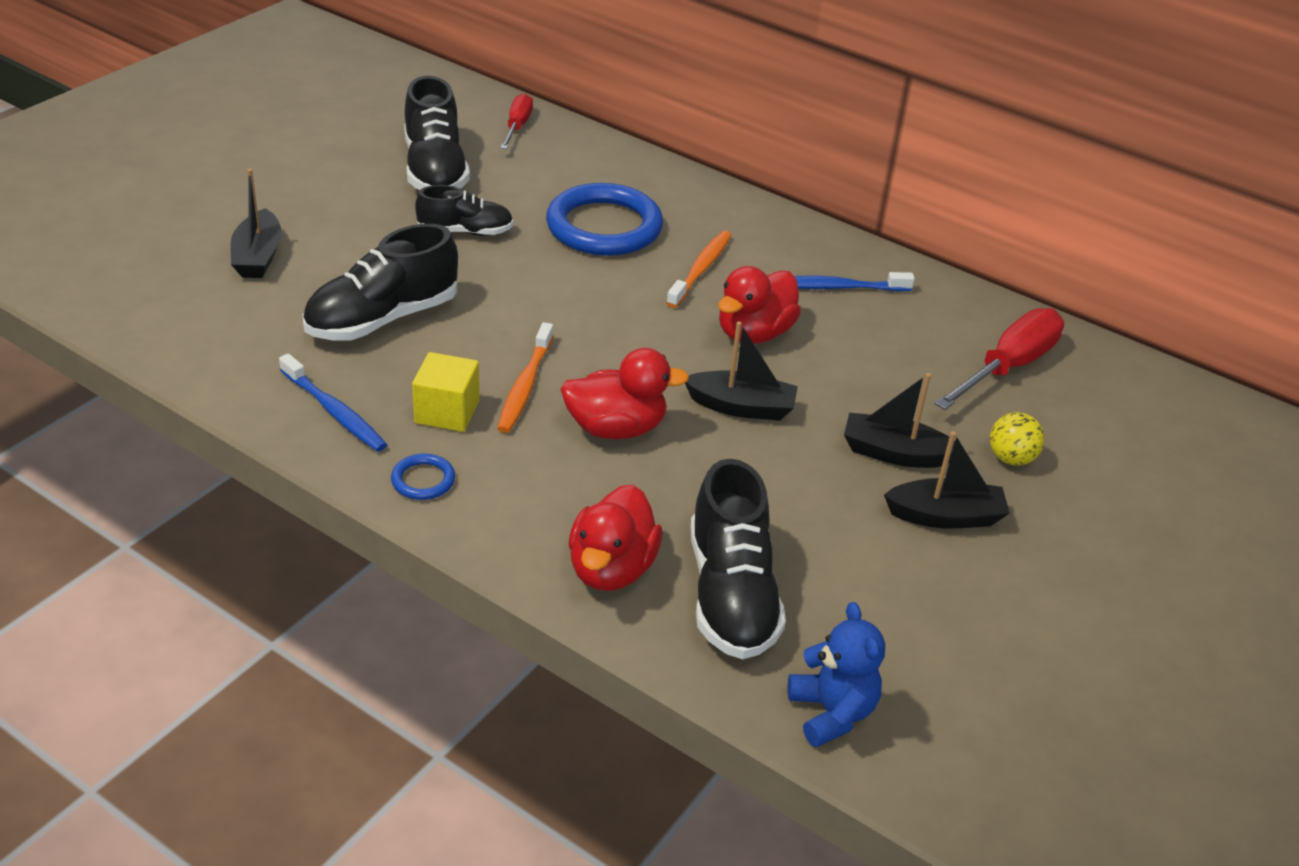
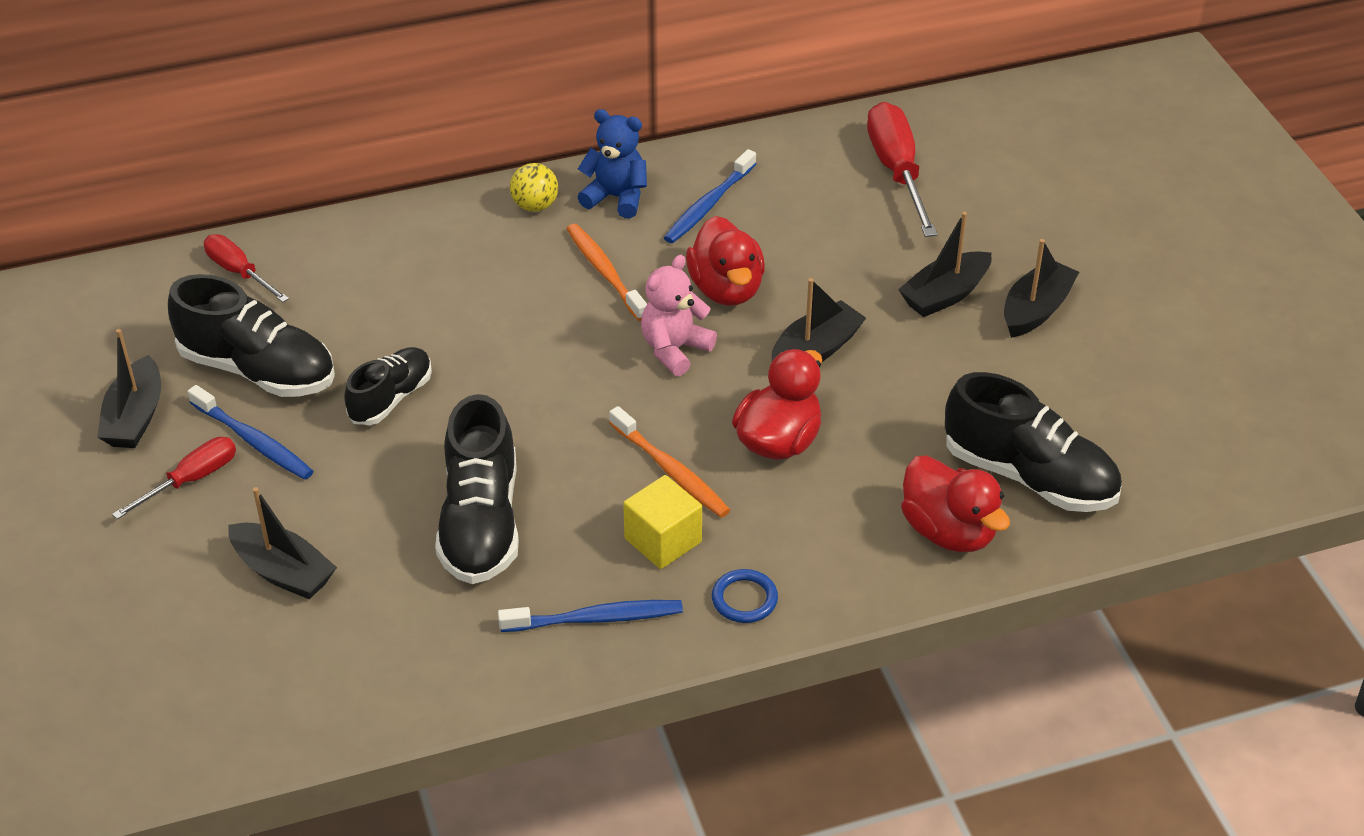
camera: 50 degrees left, 5 degrees up
(309, 188) = (191, 480): none -> red screwdriver
(344, 145) = (135, 417): none -> black boat
(368, 195) = (253, 441): none -> blue toothbrush
(604, 227) = (477, 299): blue ring -> none
(657, 335) = (674, 349): none -> pink teddy bear
(831, 712) = (1186, 487): blue teddy bear -> blue teddy bear (616, 197)
(1011, 458) = (1001, 236): yellow ball -> yellow ball (535, 206)

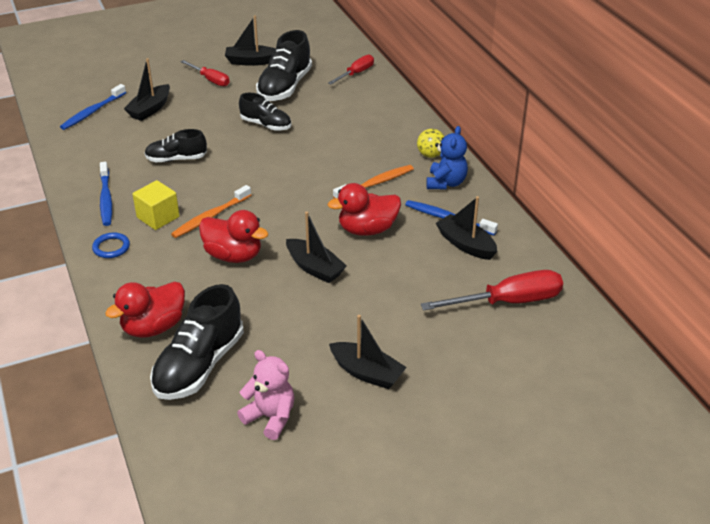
camera: 85 degrees right, 5 degrees down
(253, 441) = (235, 92): blue toothbrush -> blue toothbrush (93, 112)
(481, 522) = (176, 159): black shoe -> black shoe, size x0.62
(674, 349) = (310, 213): pink teddy bear -> pink teddy bear (270, 417)
(945, 295) = (376, 326): black boat -> black boat (465, 244)

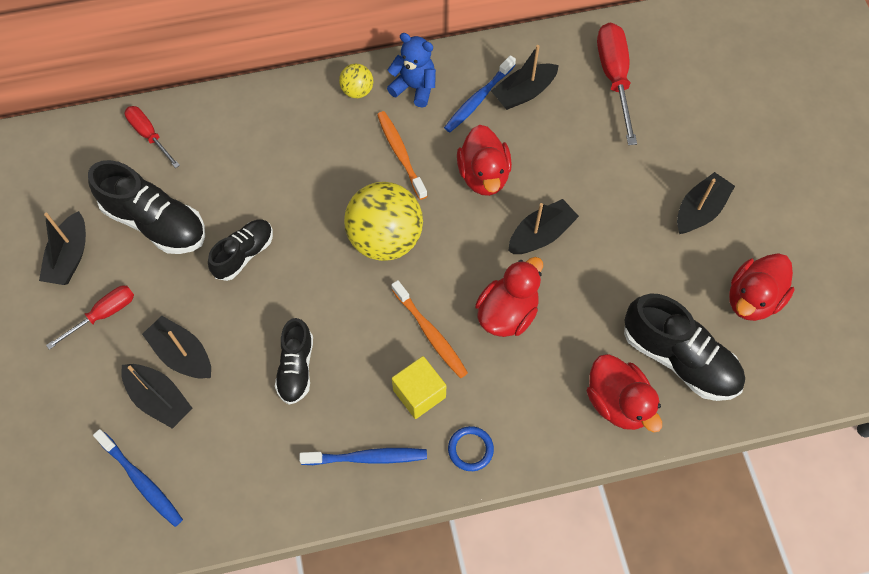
camera: 80 degrees left, 25 degrees up
(183, 112) = (182, 354): none -> black boat
(270, 417) = (752, 299): pink teddy bear -> red duck
(292, 185) = (385, 239): none -> yellow ball

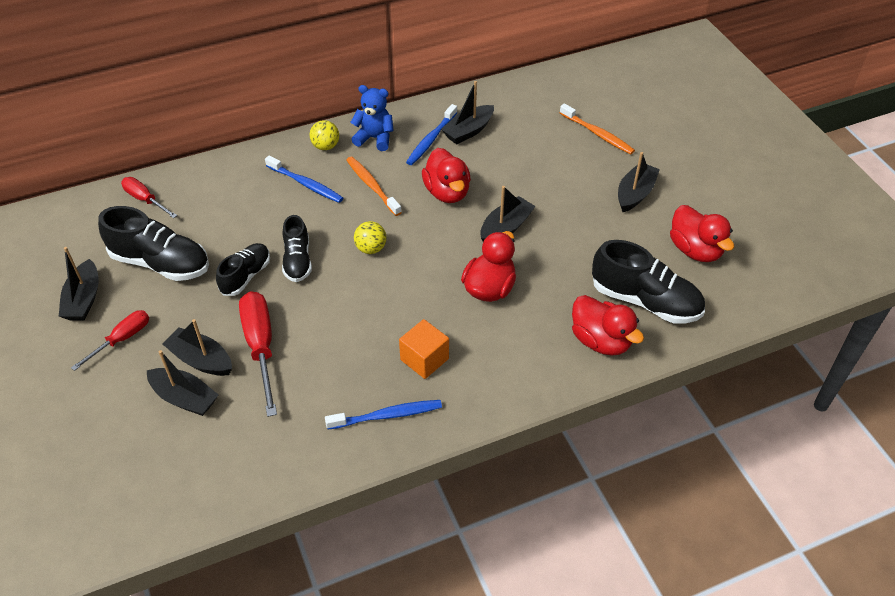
camera: 10 degrees left, 15 degrees down
(141, 480) = (177, 466): blue toothbrush -> blue toothbrush (305, 184)
(296, 368) = (309, 355): black shoe -> black shoe (297, 260)
(385, 239) = (371, 248): yellow ball -> yellow ball, size x0.48
(419, 393) = (424, 359): yellow cube -> orange cube
(430, 333) = (425, 312): orange toothbrush -> orange toothbrush (597, 134)
(470, 449) = (479, 395): blue ring -> none
(614, 78) = (541, 112): red screwdriver -> red screwdriver (261, 347)
(752, 299) = (695, 250): red duck -> red duck turned 60 degrees counterclockwise

